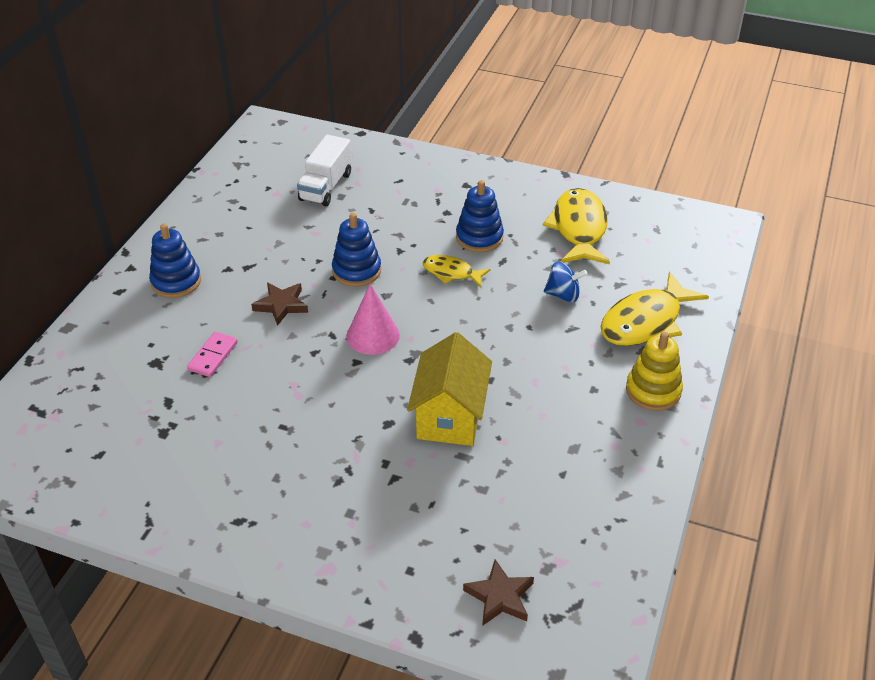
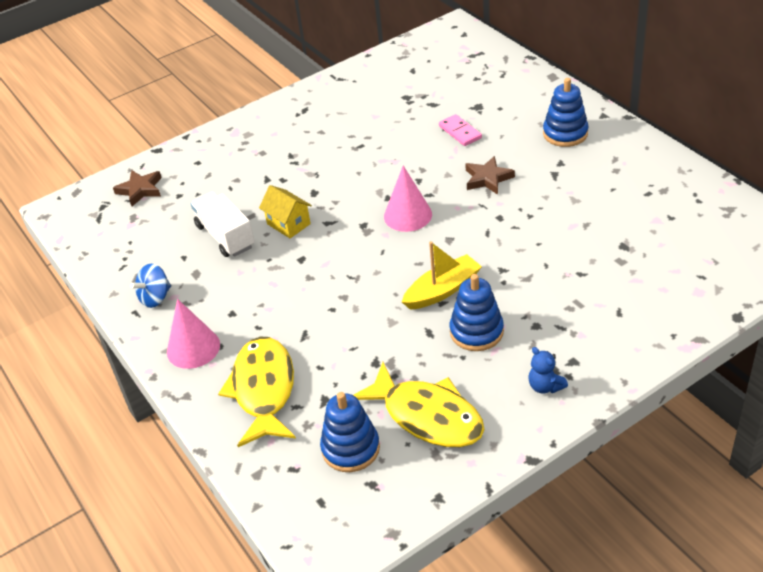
camera: 130 degrees right, 0 degrees up
(326, 186) = (645, 255): white truck -> white truck (225, 236)
(356, 271) = (496, 233): blue stacking toy -> blue stacking toy (350, 448)
(450, 416) = (288, 224): yellow house -> yellow house, size x0.59
(451, 273) = (442, 290): yellow fish -> yellow boat
(500, 189) = (545, 386): none -> blue teddy bear
(563, 295) = (347, 351): blue spinning top -> blue spinning top (155, 298)
(653, 391) = (193, 348): yellow stacking toy -> pink cone

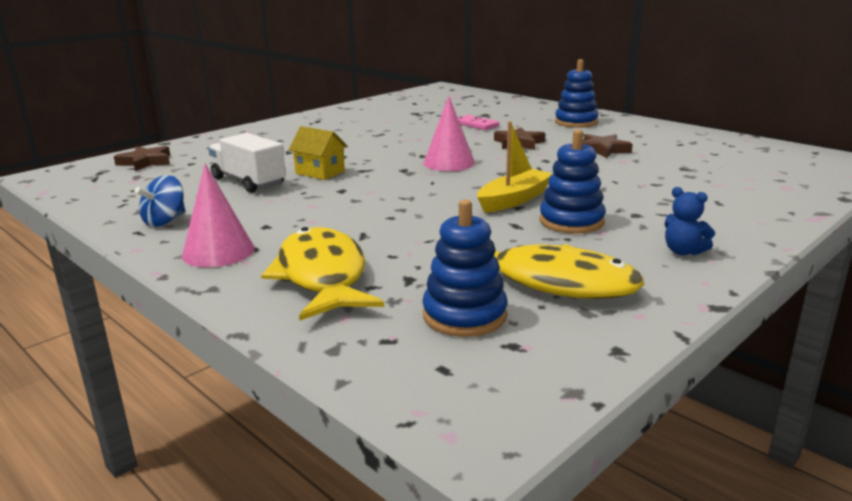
camera: 15 degrees left, 20 degrees down
(564, 200) = (602, 150): none -> brown star

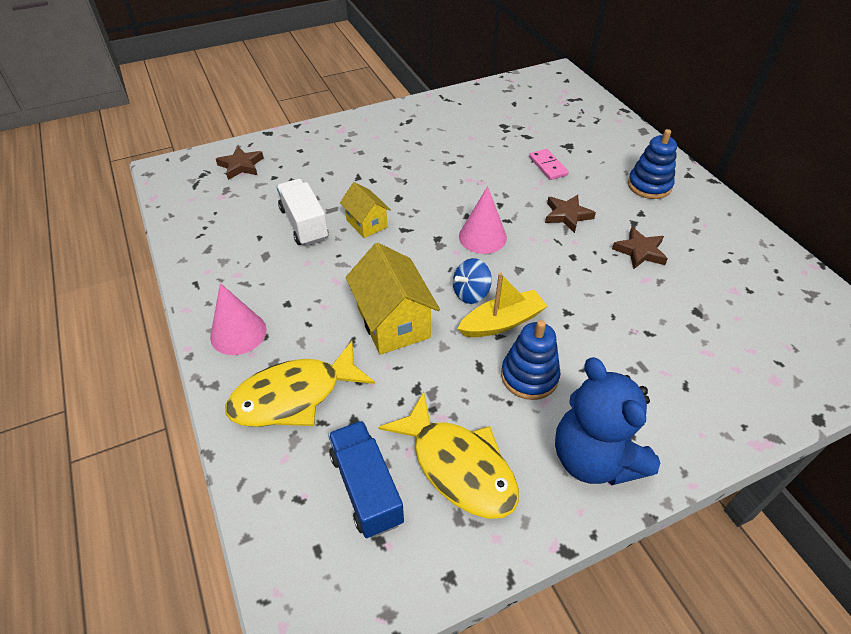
camera: 20 degrees right, 25 degrees up
(165, 221) = (219, 272): blue spinning top -> blue spinning top (471, 293)
(322, 277) = (294, 396): yellow fish -> yellow fish turned 120 degrees counterclockwise
(399, 217) = (393, 322): none -> yellow house
(464, 315) = (366, 488): blue stacking toy -> blue truck
(683, 251) = (594, 458): blue teddy bear -> blue teddy bear, size x2.35

